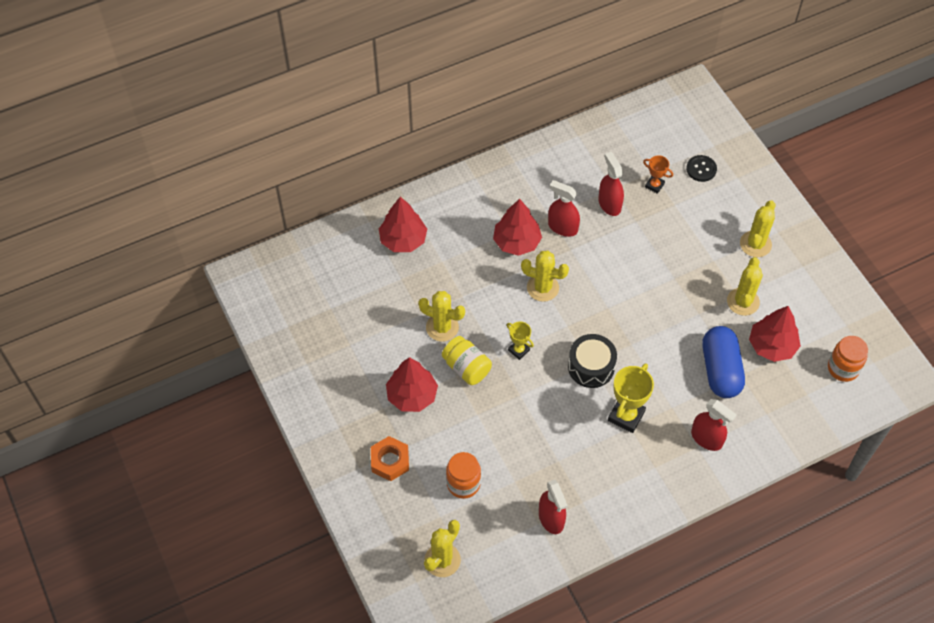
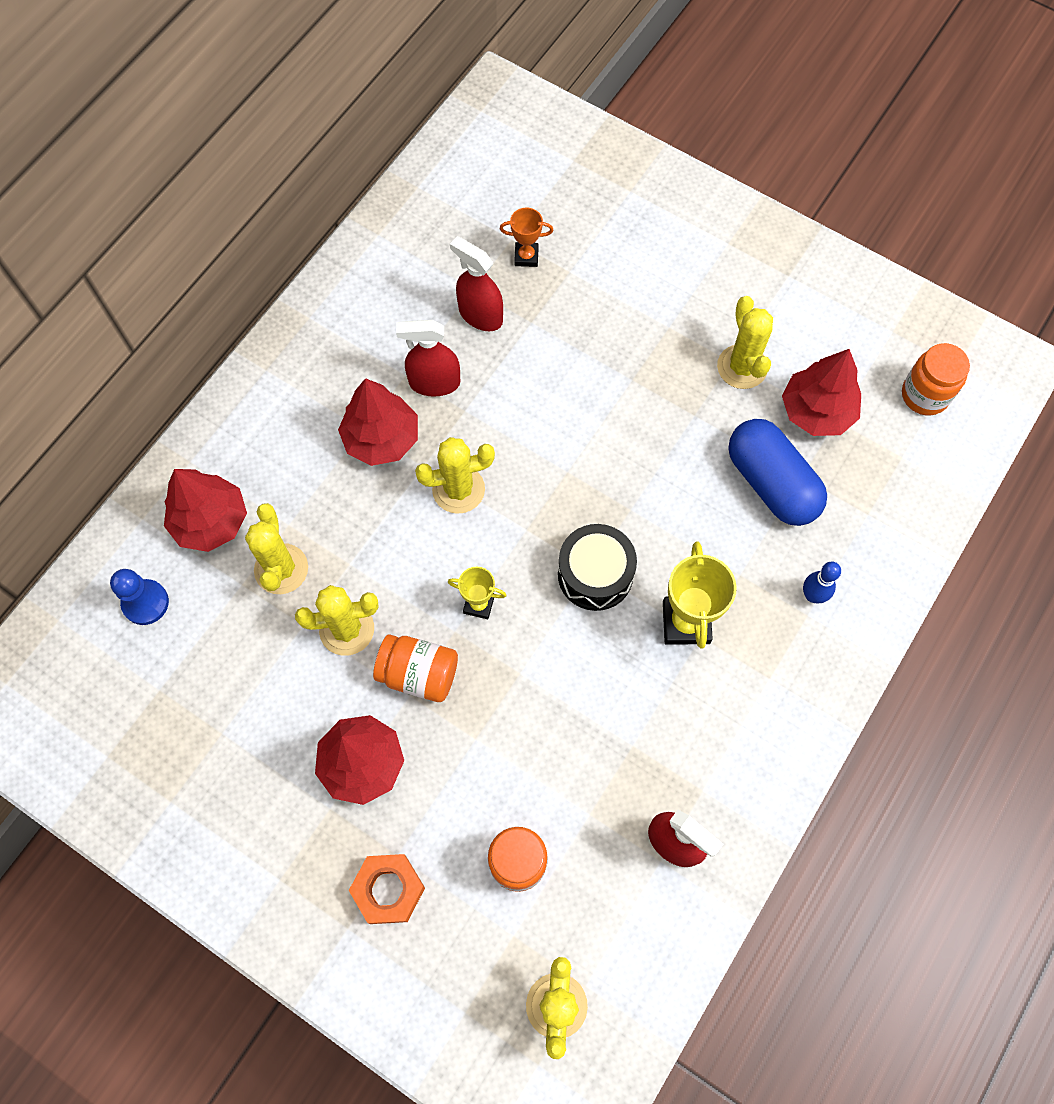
camera: 30 degrees left, 10 degrees up
(347, 263) = (145, 603): none -> blue pawn
(466, 368) = (418, 674): yellow jar -> orange jar
(701, 169) = (575, 202): black button -> none
(706, 438) = (812, 595): red spray bottle -> blue bowling pin
(755, 244) = (709, 275): yellow cactus -> yellow cactus (281, 569)

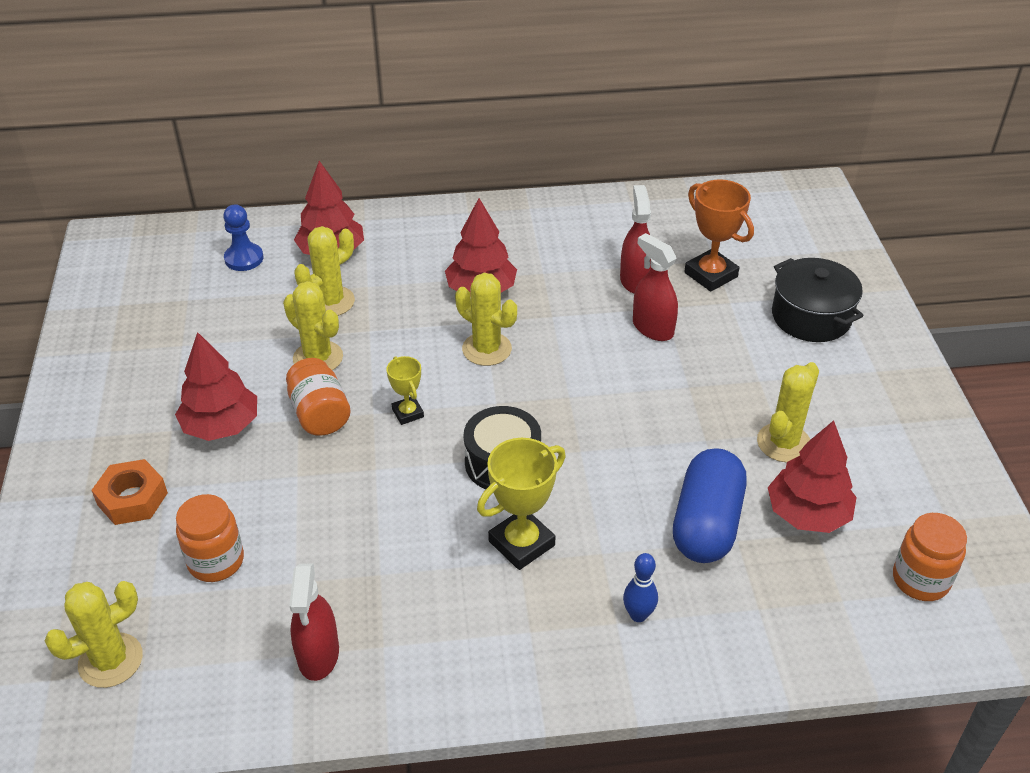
camera: 50 degrees right, 25 degrees down
(434, 383) = (554, 289): red spray bottle -> red spray bottle (652, 328)
(526, 256) = (711, 275): orange trophy -> orange trophy, size x1.75
(636, 232) = (811, 317): none -> black pot

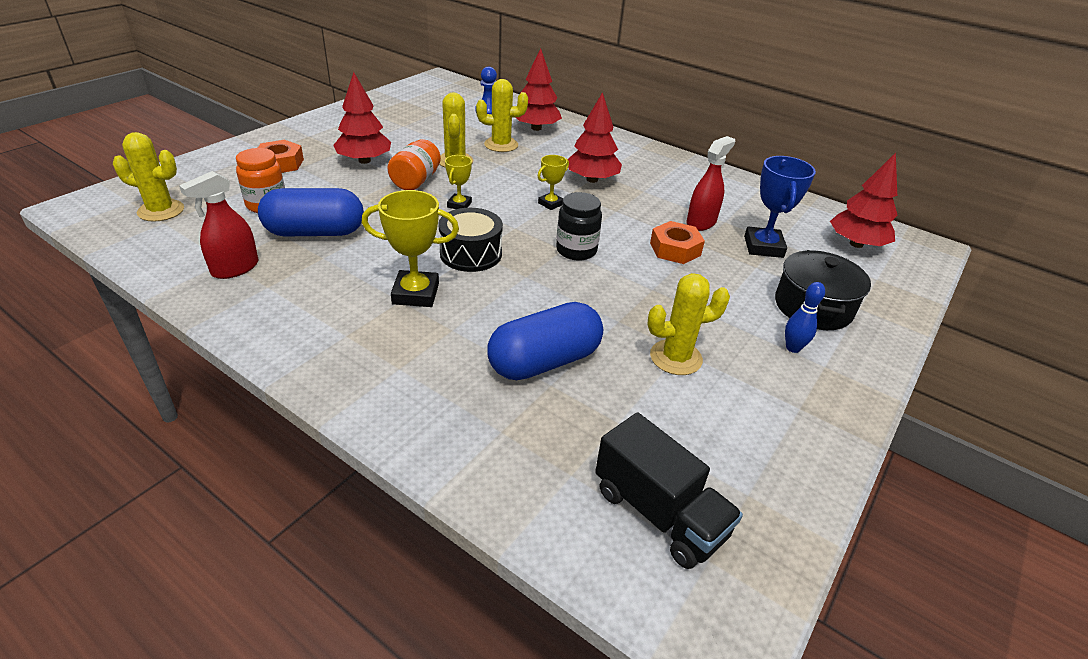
camera: 40 degrees right, 5 degrees down
(324, 553) = (315, 232): none -> blue capsule
(486, 349) = (550, 204): yellow cactus -> yellow trophy
(581, 390) = (576, 250): none -> black jar
(638, 615) = (418, 374): blue bowling pin -> blue bowling pin (793, 348)
(652, 328) = (675, 249): red spray bottle -> orange nut
(711, 275) = (763, 247): orange trophy -> blue trophy
(807, 514) = (628, 406): red tree -> red tree (856, 244)
(920, 580) = (658, 513): orange jar -> black truck

